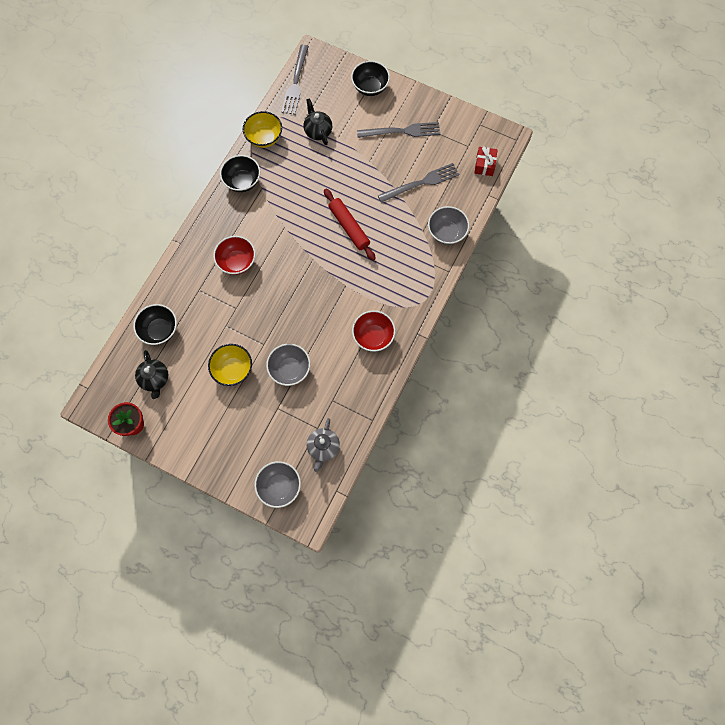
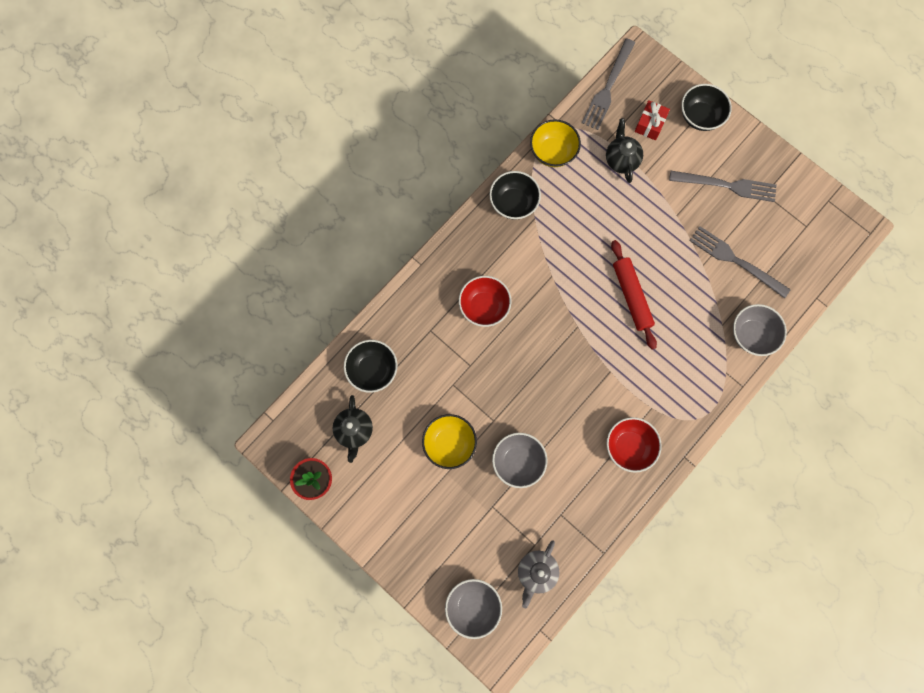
camera: 15 degrees right, 5 degrees up
(421, 183) = (735, 260): grey fork -> grey fork turned 135 degrees counterclockwise
(484, 165) = (821, 257): red gift -> red gift (650, 124)

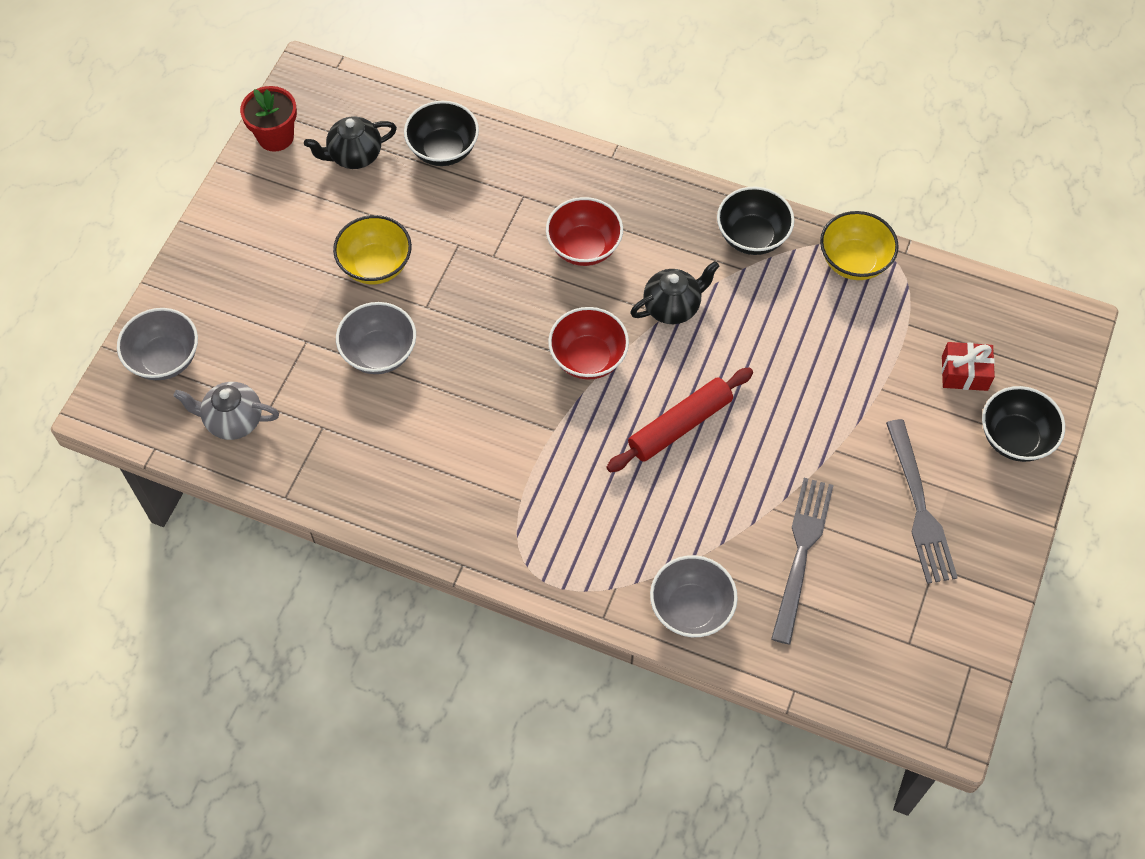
camera: 70 degrees right, 15 degrees down
(608, 87) = (993, 301): grey fork -> none
(621, 160) = (887, 351): black teapot -> black teapot (672, 307)
(629, 446) = (451, 486): red bowl -> red bowl (588, 358)

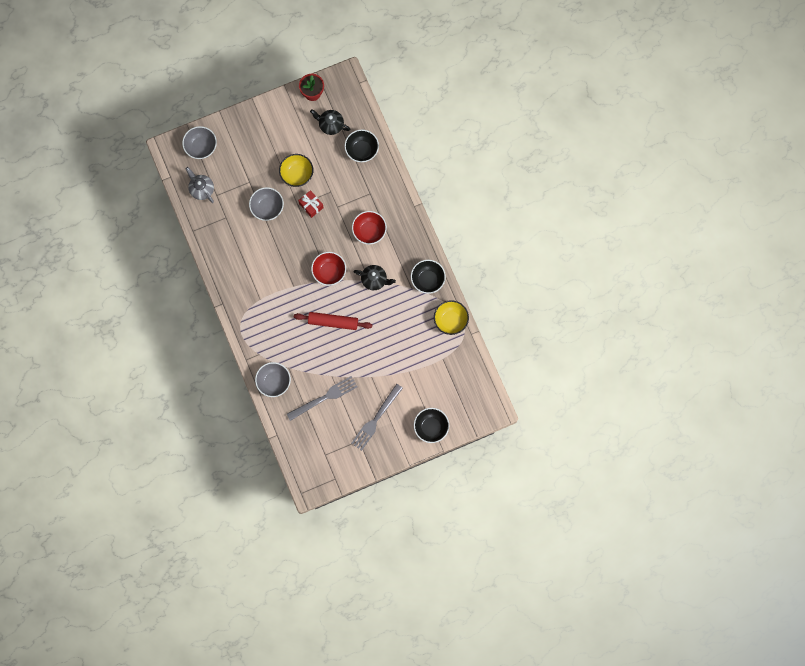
camera: 45 degrees right, 15 degrees up
(964, 373) = (441, 392): red gift -> red gift (311, 205)

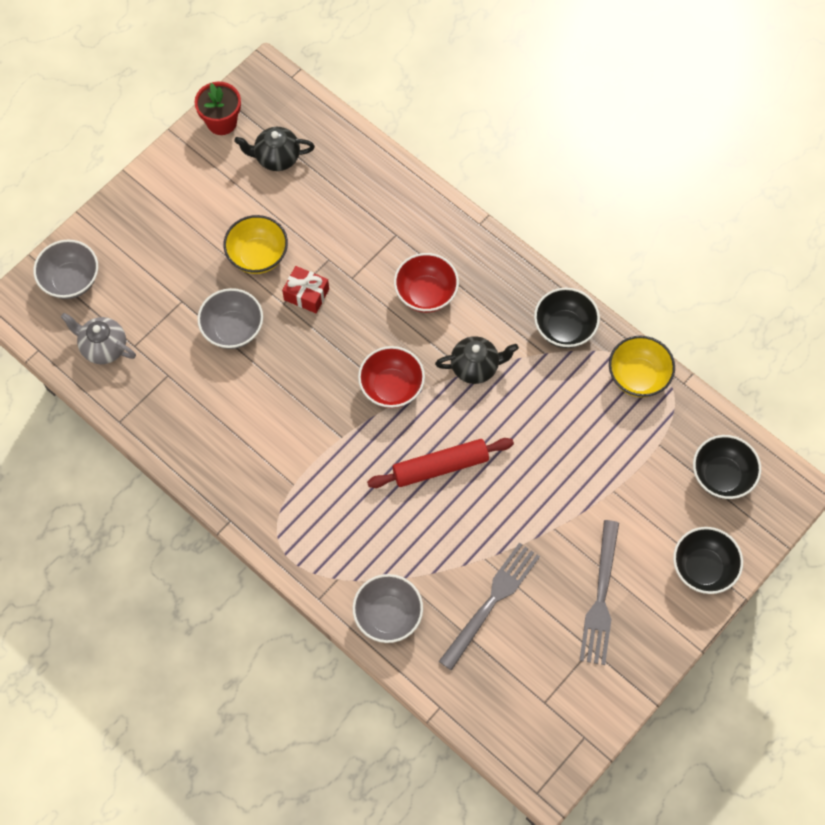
camera: 25 degrees left, 10 degrees down
(362, 150) = (348, 175): black bowl -> black bowl (721, 476)

